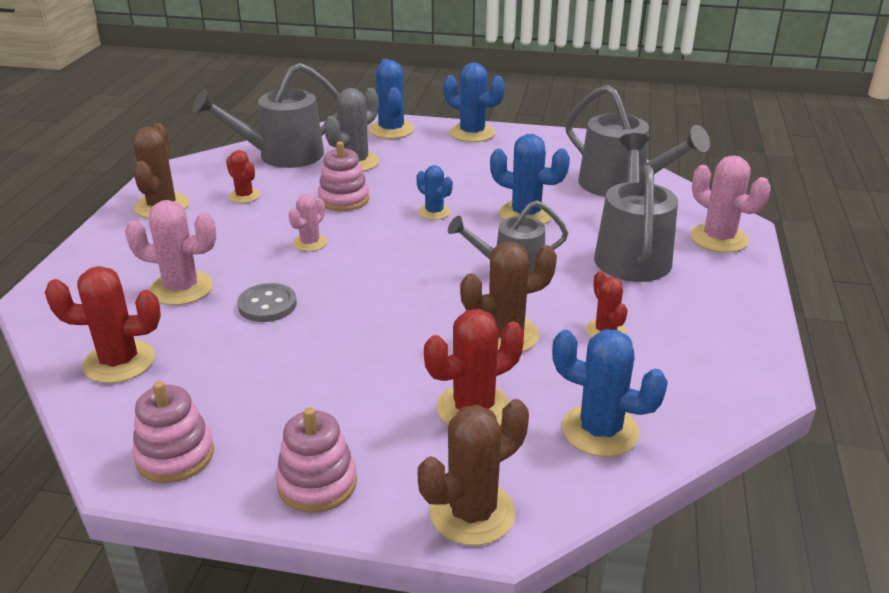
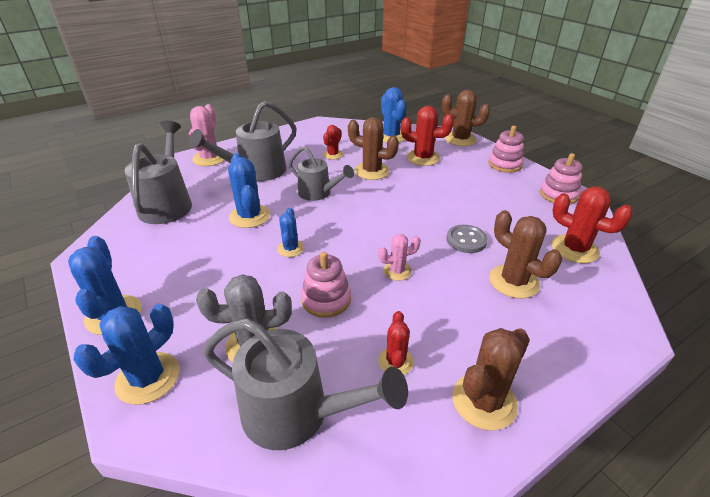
camera: 135 degrees left, 5 degrees up
(181, 288) = (514, 281): pink cactus -> brown cactus

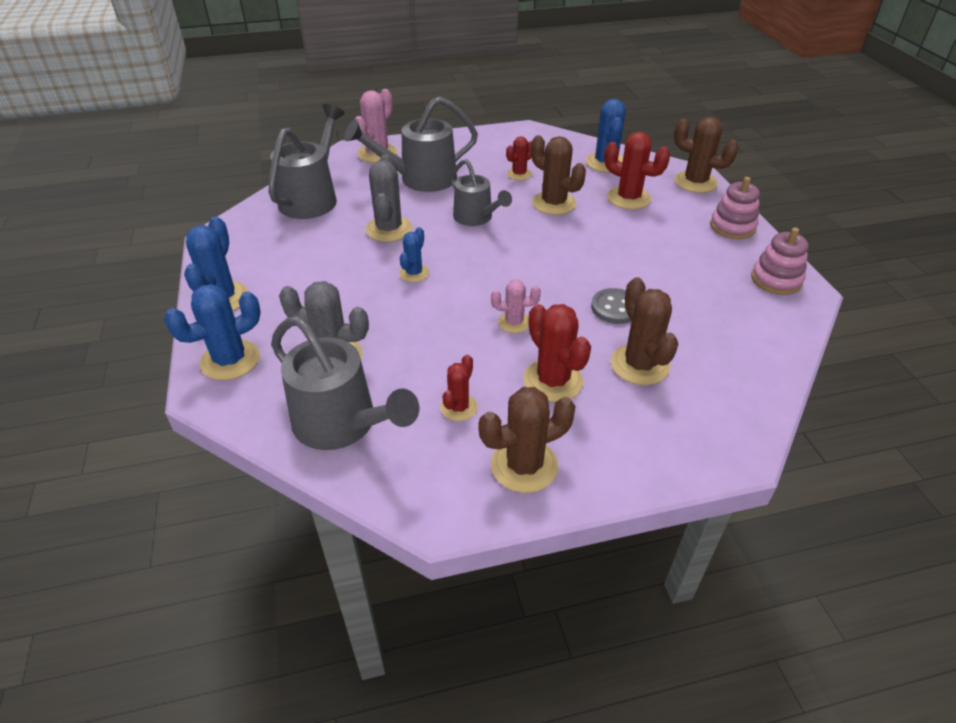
camera: 20 degrees right, 5 degrees up
(249, 216) = (389, 229): blue cactus -> grey cactus
(326, 299) = (423, 333): pink stacking toy -> none
(574, 249) = (744, 348): red cactus -> red cactus (553, 381)

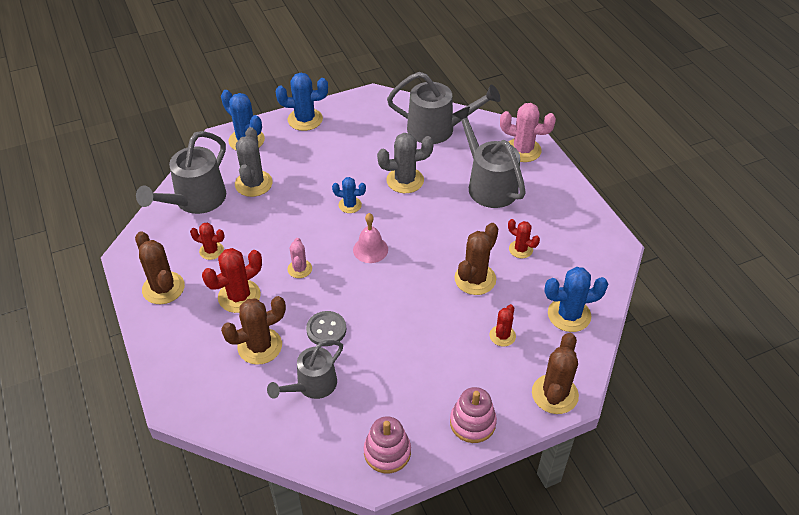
camera: 80 degrees right, 5 degrees up
(476, 218) = (435, 230): grey watering can -> grey watering can (312, 386)
(495, 264) = (370, 249): none -> pink bell
(628, 198) = (502, 336): red cactus -> red cactus, size x0.60

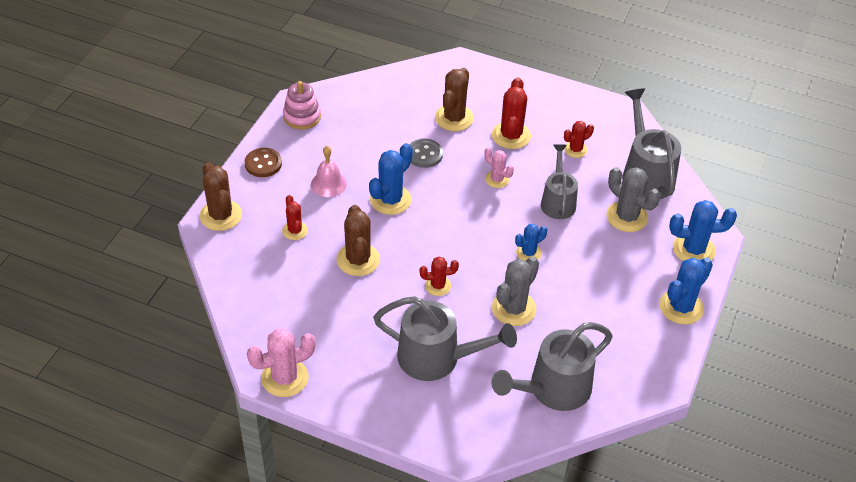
camera: 135 degrees right, 0 degrees up
(163, 288) = (567, 108): brown cactus -> none
(312, 386) = (391, 119): grey watering can -> grey watering can (557, 201)
(370, 249) = (465, 228): pink bell -> pink bell (328, 184)
(472, 423) = (263, 164): pink stacking toy -> brown button
(520, 249) = (346, 311): red cactus -> red cactus (438, 286)
(523, 150) = (445, 426): pink cactus -> pink cactus (284, 378)
(569, 315) = (256, 280): blue cactus -> blue cactus (390, 200)

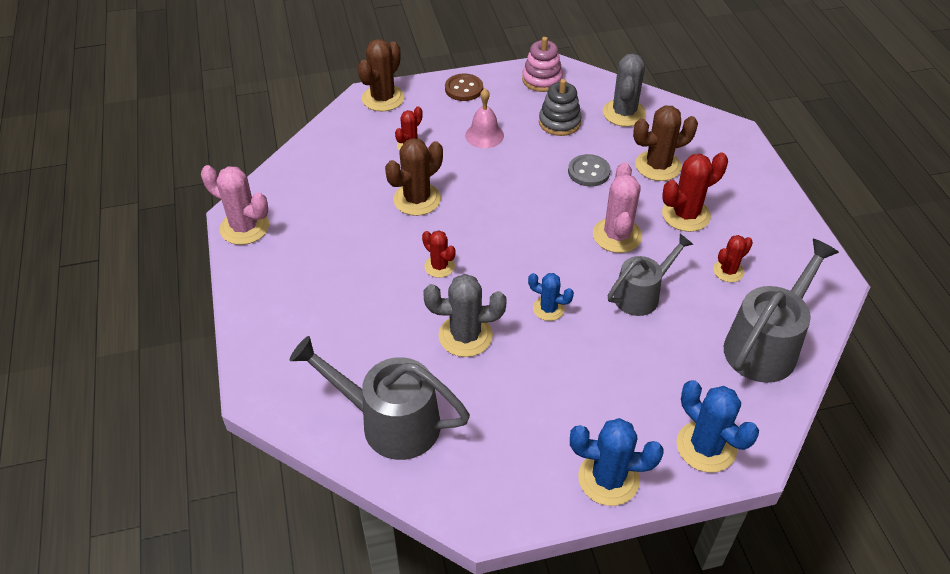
camera: 55 degrees right, 0 degrees up
(359, 137) = (559, 122): none -> grey stacking toy
(390, 200) = (509, 181): blue cactus -> none
(438, 358) = (352, 313): grey watering can -> none
(497, 179) = (617, 235): pink cactus -> pink cactus, size x1.67
(575, 149) = (728, 271): red cactus -> red cactus turned 60 degrees counterclockwise
(627, 217) = (685, 361): grey cactus -> grey cactus (624, 113)

